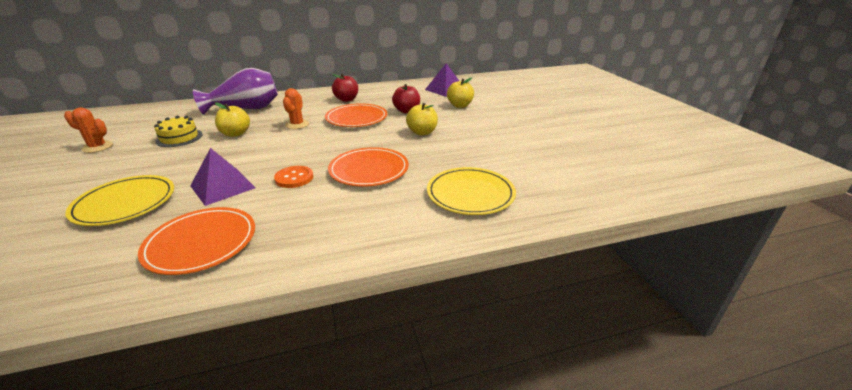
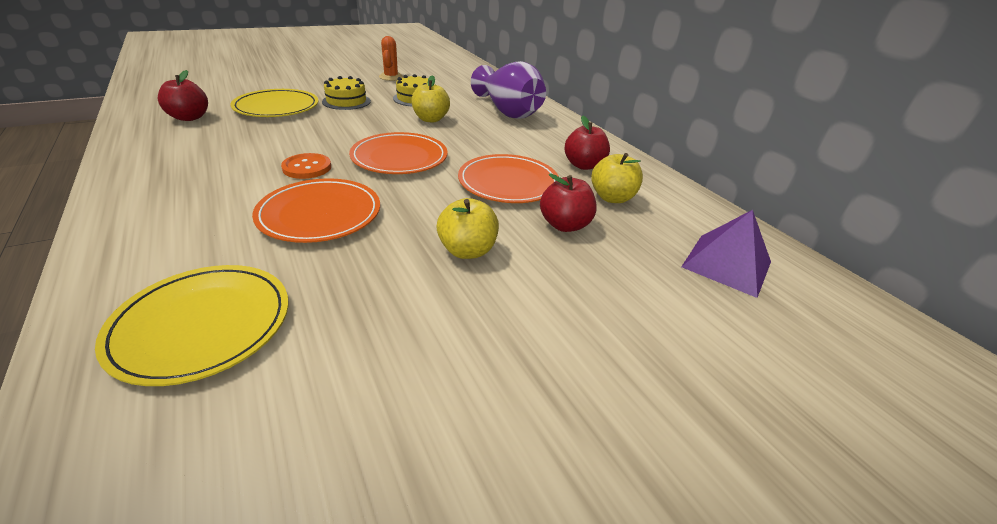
camera: 75 degrees right, 5 degrees up
(99, 257) = (189, 117): none -> red apple
(150, 167) = (346, 101): none -> yellow cake
(201, 243) = (185, 148): orange plate -> orange plate (399, 157)
(223, 187) = (296, 136): purple pyramid -> none
(297, 124) = (468, 146): orange cactus -> none
(460, 105) = (637, 292): yellow apple -> yellow apple (612, 198)

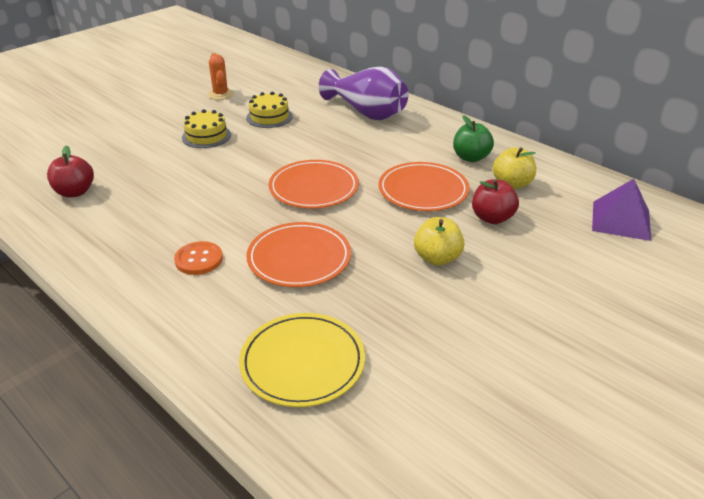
camera: 15 degrees left, 0 degrees up
(277, 107) = (146, 159): yellow plate -> none
(307, 168) = (244, 218): orange button -> orange button (199, 259)
(430, 119) = (304, 139): yellow apple -> none
(583, 165) = (471, 157): red apple -> green apple

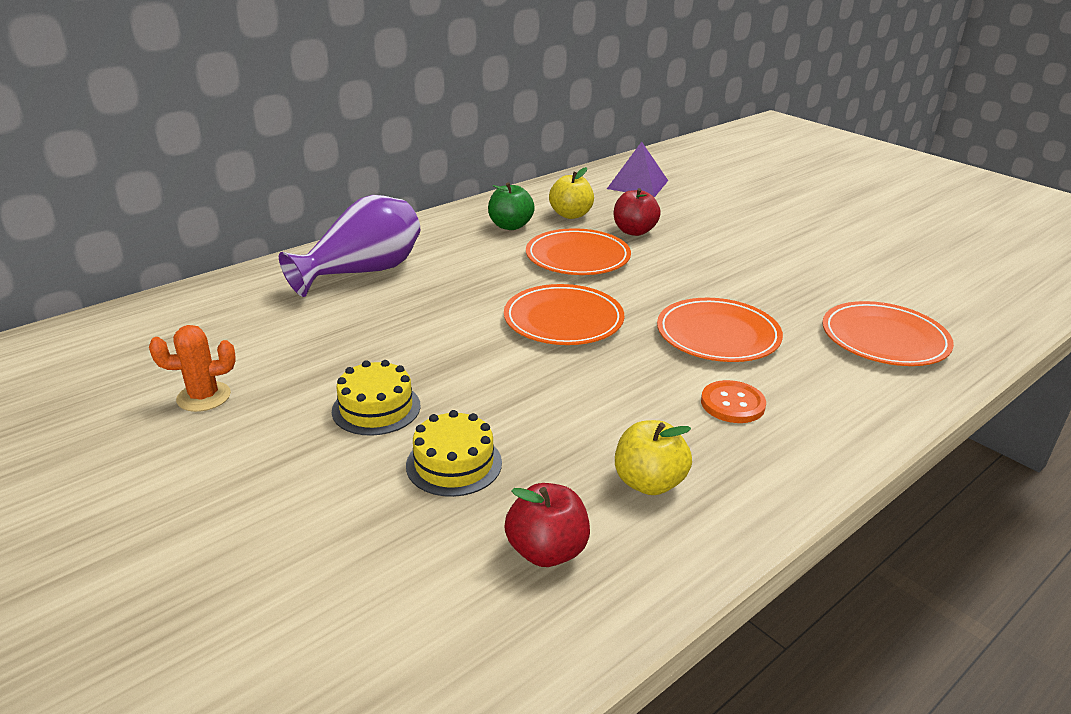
camera: 85 degrees left, 5 degrees down
(269, 117) = (333, 348): yellow cake -> yellow cake (454, 464)
(302, 362) = (884, 339): yellow plate -> orange plate
(437, 258) = (706, 263): yellow apple -> yellow apple (649, 483)

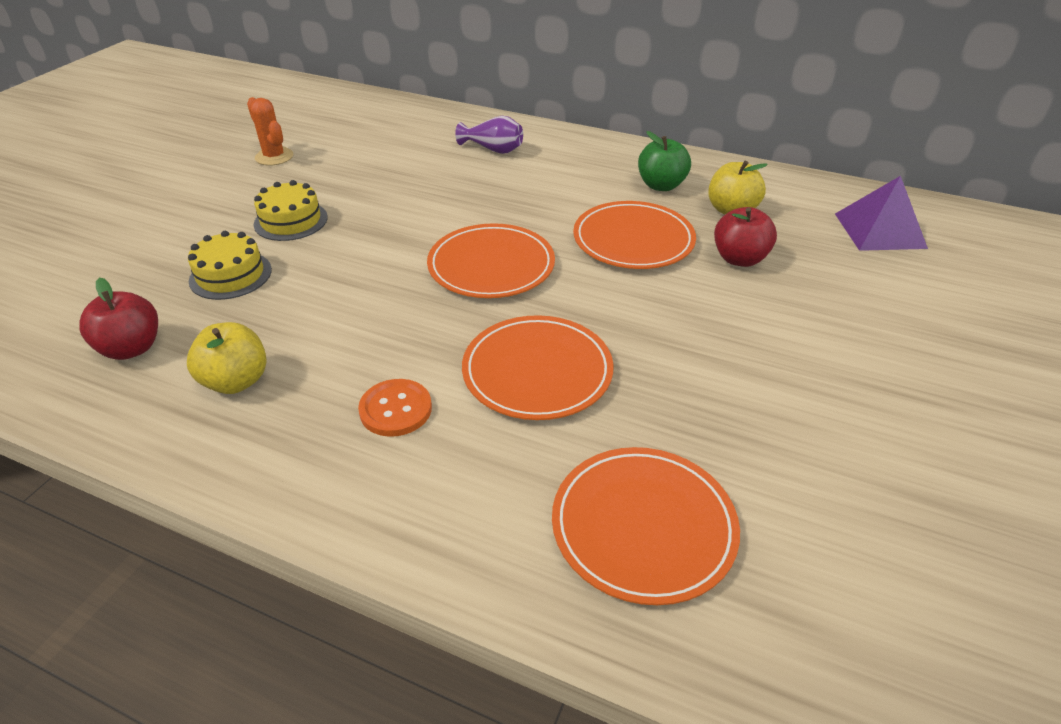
camera: 65 degrees right, 10 degrees up
(362, 272) = (493, 149): purple vase -> purple vase, size x0.52

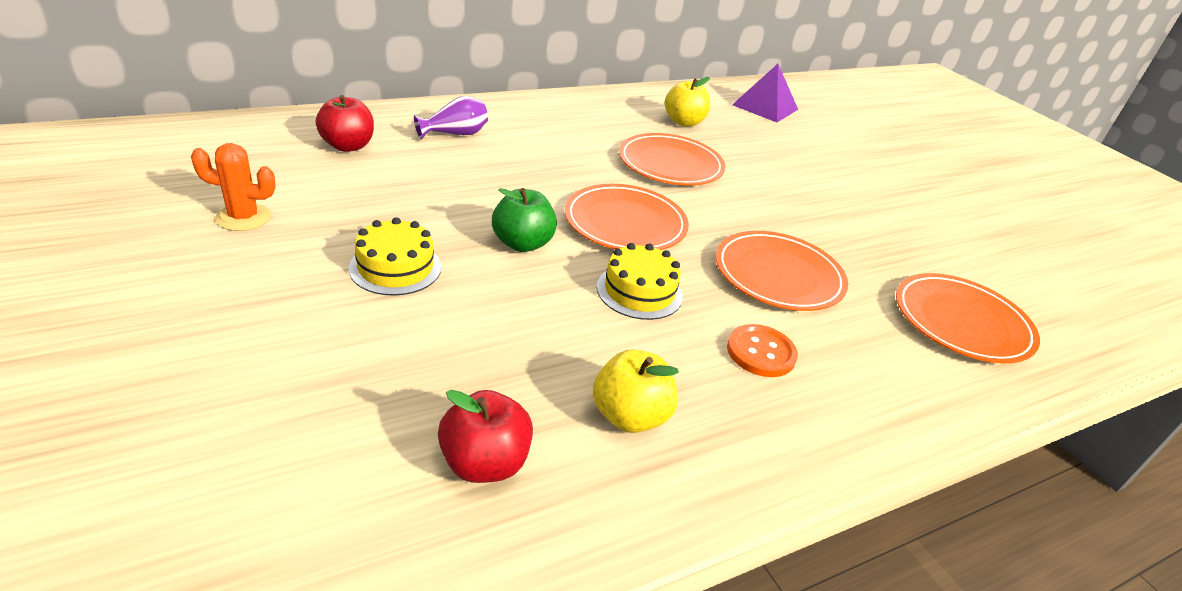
camera: 55 degrees left, 5 degrees down
(230, 275) = (440, 343): yellow cake -> yellow cake (639, 291)
(661, 185) = (619, 120): green apple -> green apple (522, 244)
(739, 259) = (740, 151): red apple -> red apple (348, 146)

